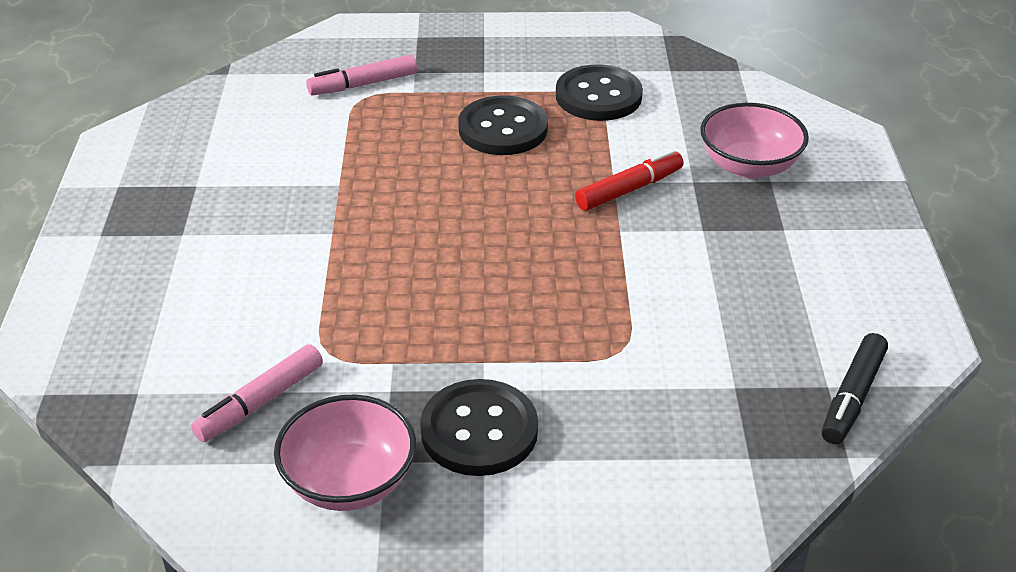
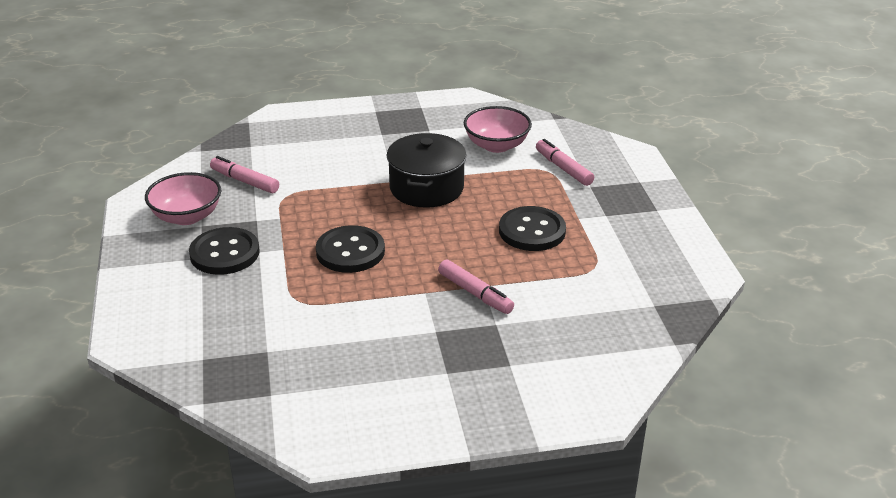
camera: 80 degrees right, 5 degrees down
(365, 204) = (426, 188): none -> black pot
(598, 96) = (595, 271): black button -> black button (350, 251)
(629, 189) = (475, 293): red marker -> pink marker
(749, 166) = (526, 352): pink bowl -> pink bowl (496, 145)
(852, 397) = (259, 406): black marker -> none

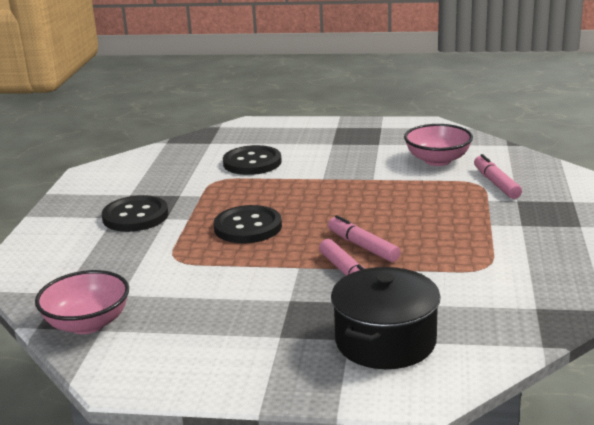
camera: 20 degrees right, 10 degrees down
(187, 216) = (122, 187): pink bowl -> pink bowl (87, 324)
(244, 181) = (188, 167): pink marker -> pink marker (363, 246)
(426, 188) = (350, 186): black pot -> black pot (385, 341)
(532, 231) = (435, 230): black button -> black button (252, 163)

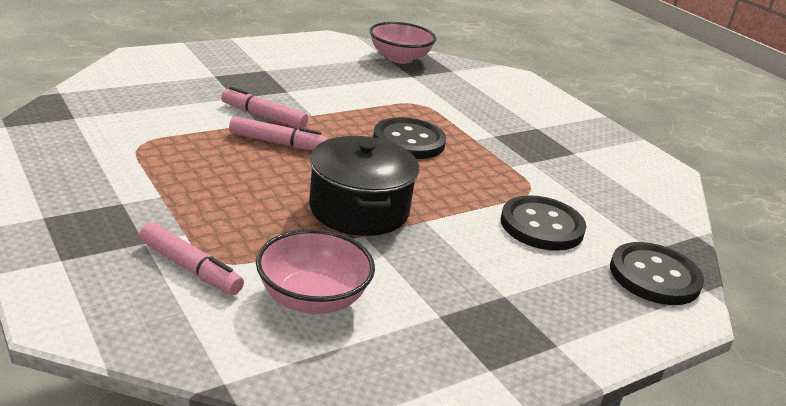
camera: 135 degrees right, 5 degrees up
(135, 216) = (522, 132): black button -> black button (654, 276)
(385, 341) = (186, 78): black pot -> black pot (359, 209)

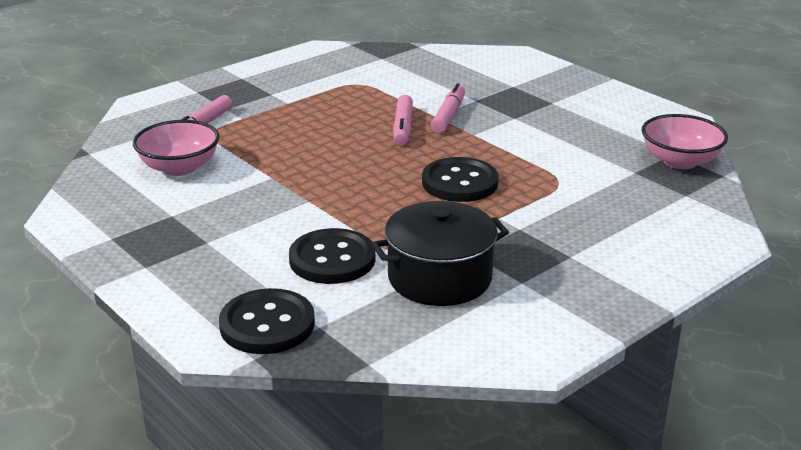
camera: 85 degrees right, 0 degrees up
(359, 209) = (311, 171): black pot -> black pot (439, 277)

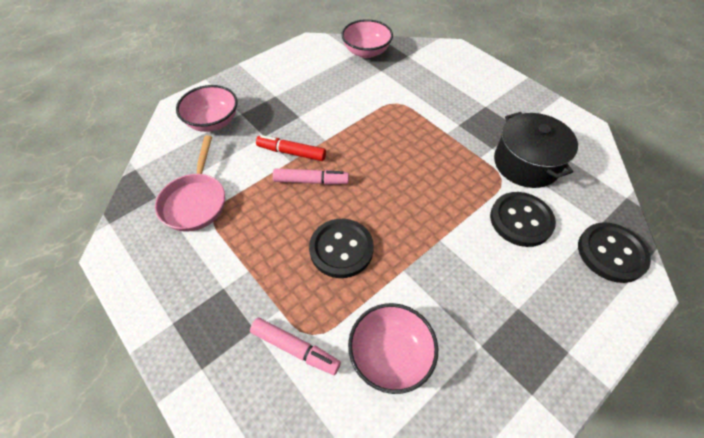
camera: 90 degrees left, 25 degrees up
(375, 74) = (195, 201): none -> pink pan
(448, 116) = (291, 152): pink marker -> red marker
(459, 182) = (402, 150): black button -> black button (341, 249)
(495, 73) = (213, 122): none -> pink bowl

